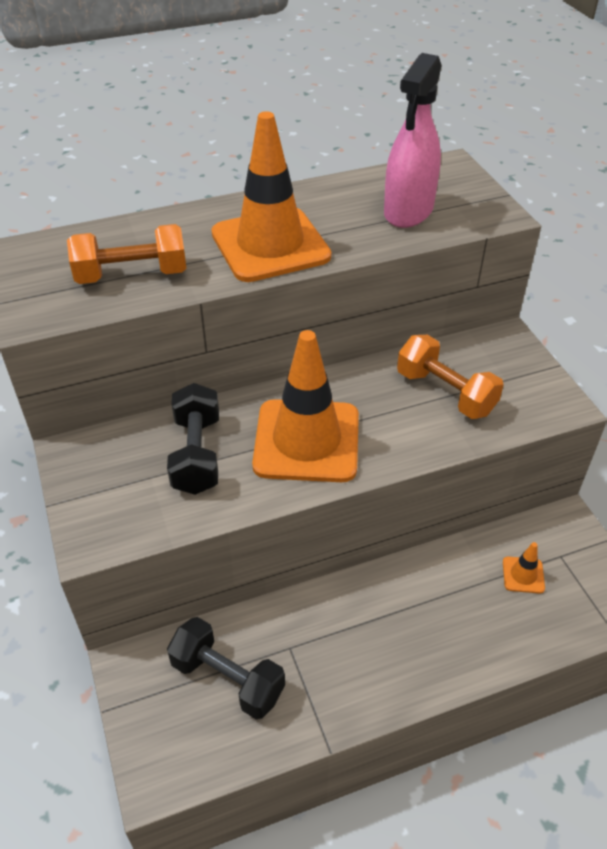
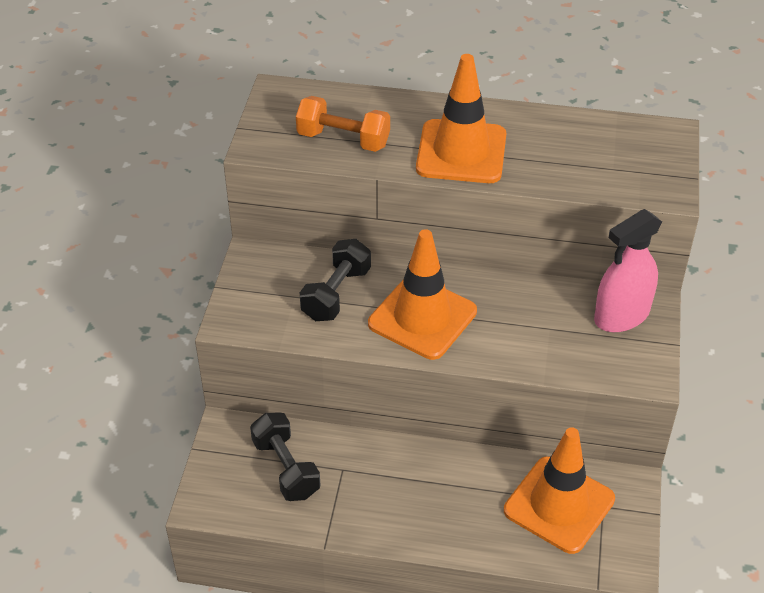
camera: 30 degrees right, 0 degrees up
(408, 211) = (596, 162): pink spray bottle -> pink spray bottle (621, 316)
(445, 393) = (559, 327): orange dumbbell -> none
(523, 575) = (559, 505): orange traffic cone -> orange traffic cone, size x2.48

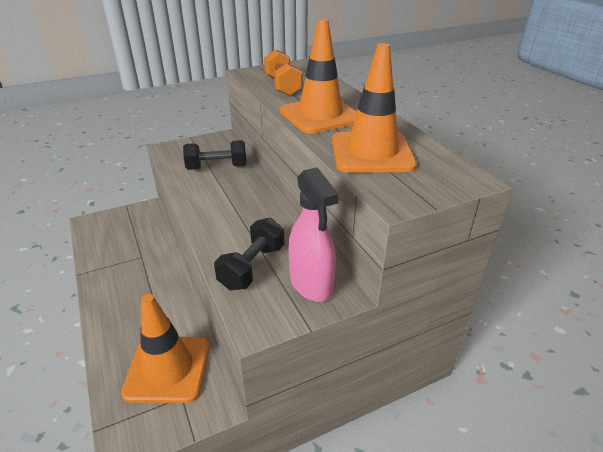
camera: 55 degrees right, 10 degrees down
(286, 468) = (129, 237): black dumbbell -> black dumbbell (252, 267)
(422, 318) = (224, 200): orange traffic cone -> orange traffic cone (372, 153)
(621, 316) = (311, 283): pink spray bottle -> pink spray bottle turned 135 degrees counterclockwise

